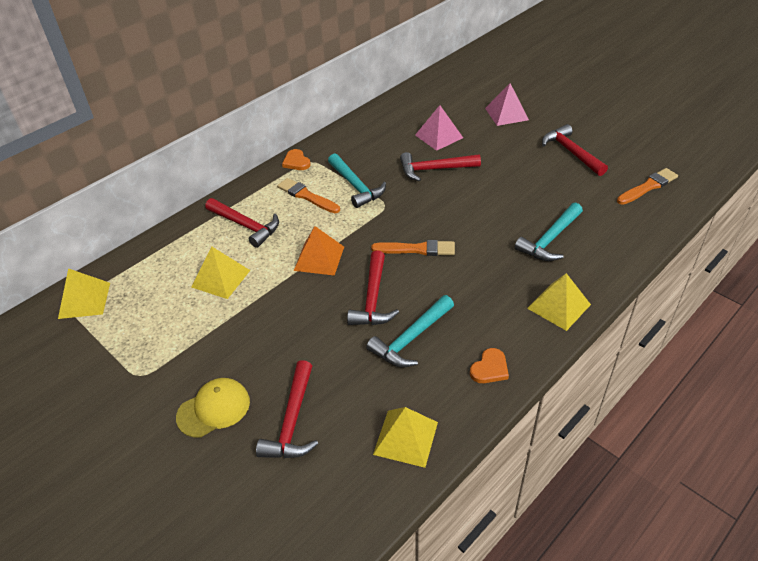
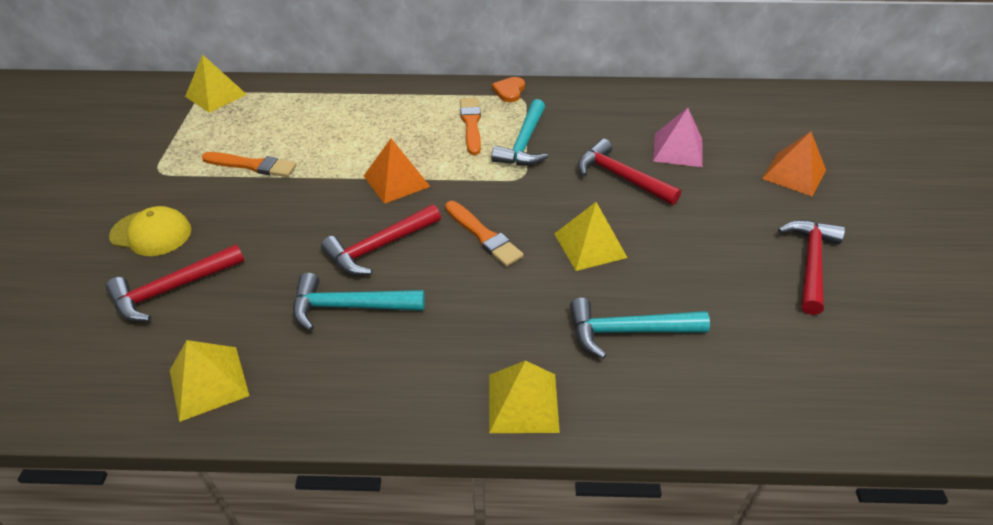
camera: 45 degrees right, 0 degrees up
(221, 278) = (309, 143): yellow pyramid -> yellow pyramid (590, 245)
(246, 226) = (389, 116): red hammer -> none
(490, 368) = (363, 395): orange heart -> none
(506, 114) = (794, 174): pink pyramid -> orange pyramid
(648, 187) = (855, 373): orange brush -> orange brush (252, 165)

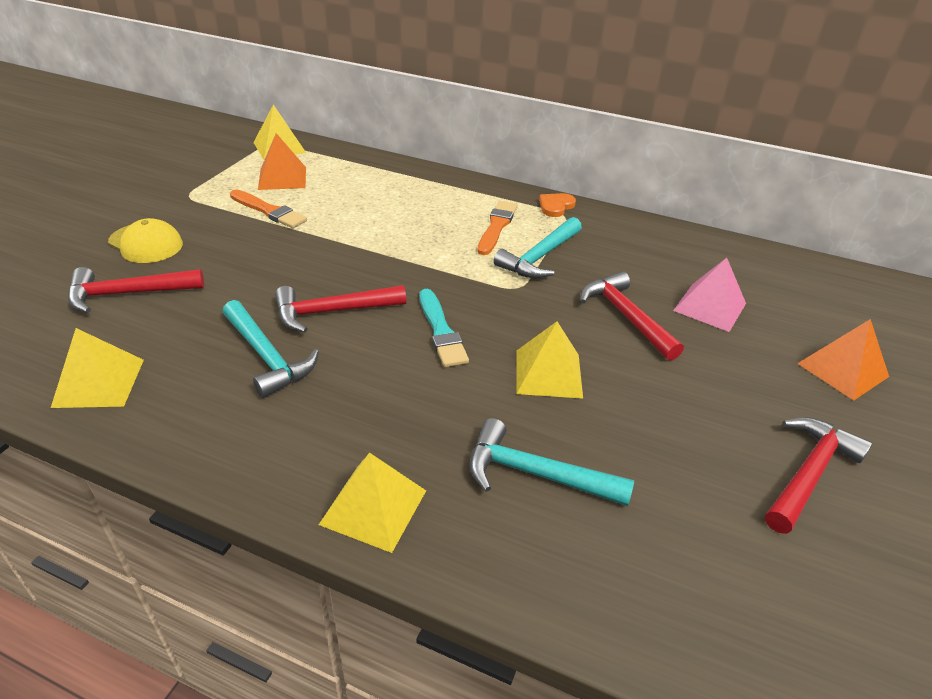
camera: 20 degrees right, 5 degrees down
(349, 307) = (267, 357): turquoise hammer -> turquoise hammer turned 150 degrees counterclockwise
(396, 181) = (389, 258): orange pyramid -> orange pyramid (282, 178)
(483, 235) = (441, 331): orange brush -> turquoise brush

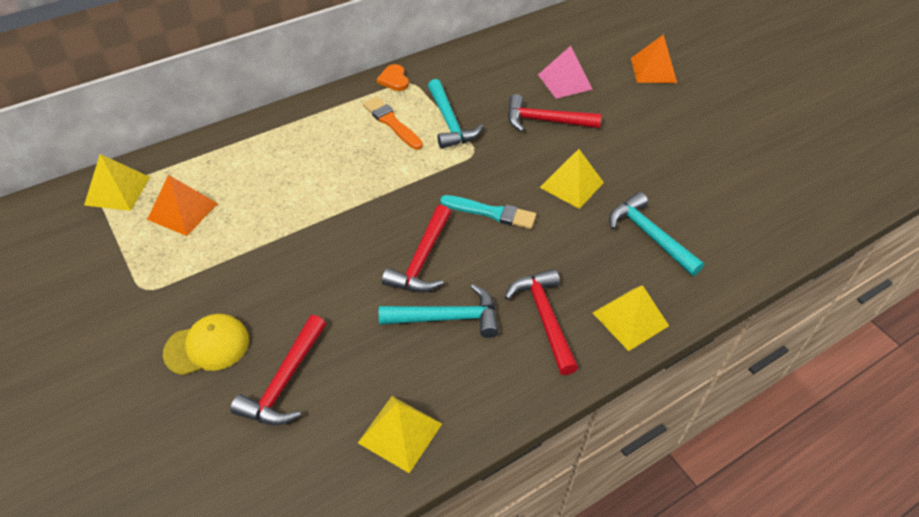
camera: 55 degrees left, 10 degrees up
(269, 211) = (234, 242): orange brush -> none
(535, 474) = (649, 235): turquoise hammer -> turquoise hammer turned 90 degrees clockwise
(808, 473) = (713, 133): red hammer -> red hammer (544, 318)

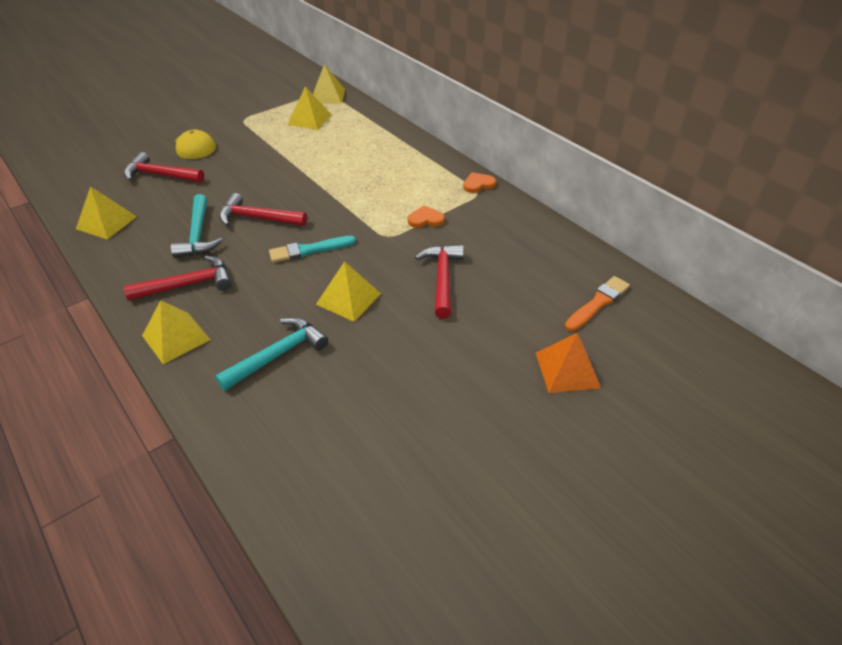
camera: 85 degrees right, 5 degrees down
(182, 211) = (309, 119): orange pyramid -> yellow pyramid
(391, 123) = (418, 189): orange brush -> orange brush (597, 303)
(449, 122) = (425, 219): turquoise hammer -> orange heart
(491, 213) = (309, 250): turquoise brush -> turquoise brush turned 60 degrees clockwise
(565, 82) = (514, 291): pink pyramid -> none

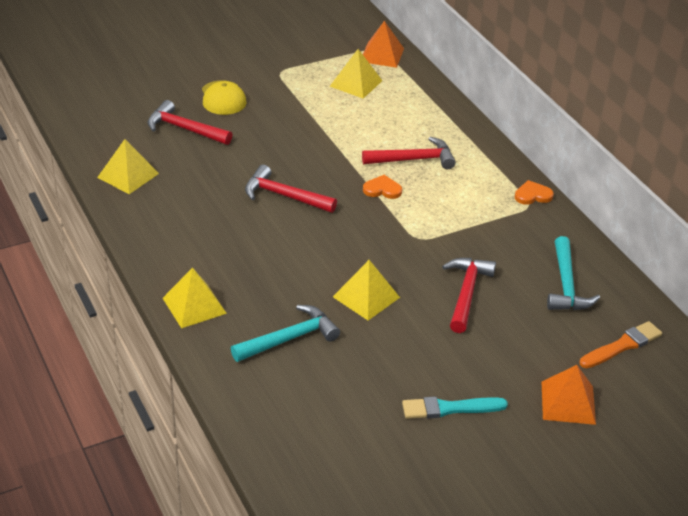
camera: 10 degrees right, 5 degrees down
(188, 284) = (208, 255): red hammer -> red hammer (414, 159)
(198, 235) = (221, 204): turquoise hammer -> turquoise hammer (566, 285)
(309, 250) = (334, 240): turquoise brush -> turquoise brush (450, 408)
(328, 96) = (382, 55): yellow pyramid -> orange pyramid
(425, 219) = (464, 226): orange heart -> orange heart (382, 189)

